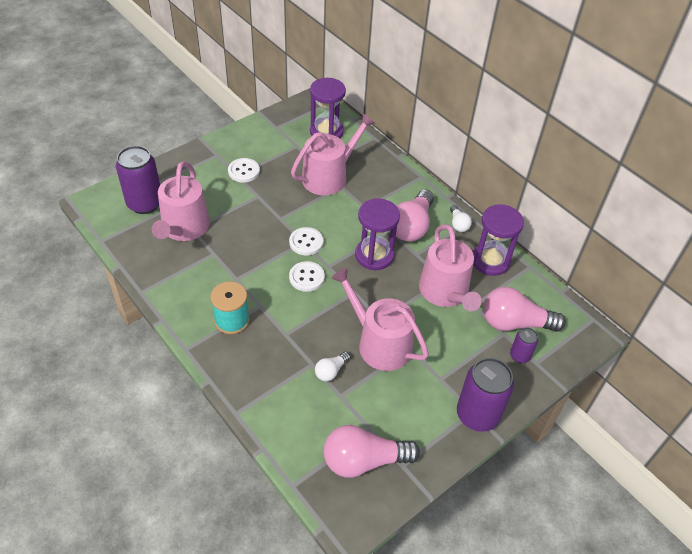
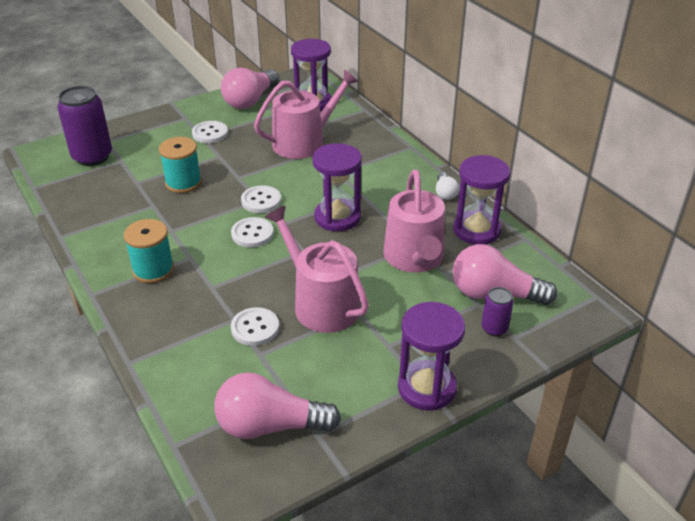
camera: 10 degrees right, 10 degrees down
(184, 228) = (127, 181): pink watering can -> none
(234, 227) = (183, 182): none -> turquoise spool
(331, 371) = (255, 328): white light bulb -> white button
(411, 226) = (388, 192): pink light bulb -> pink light bulb (250, 100)
(477, 415) = (427, 388): purple can -> purple hourglass

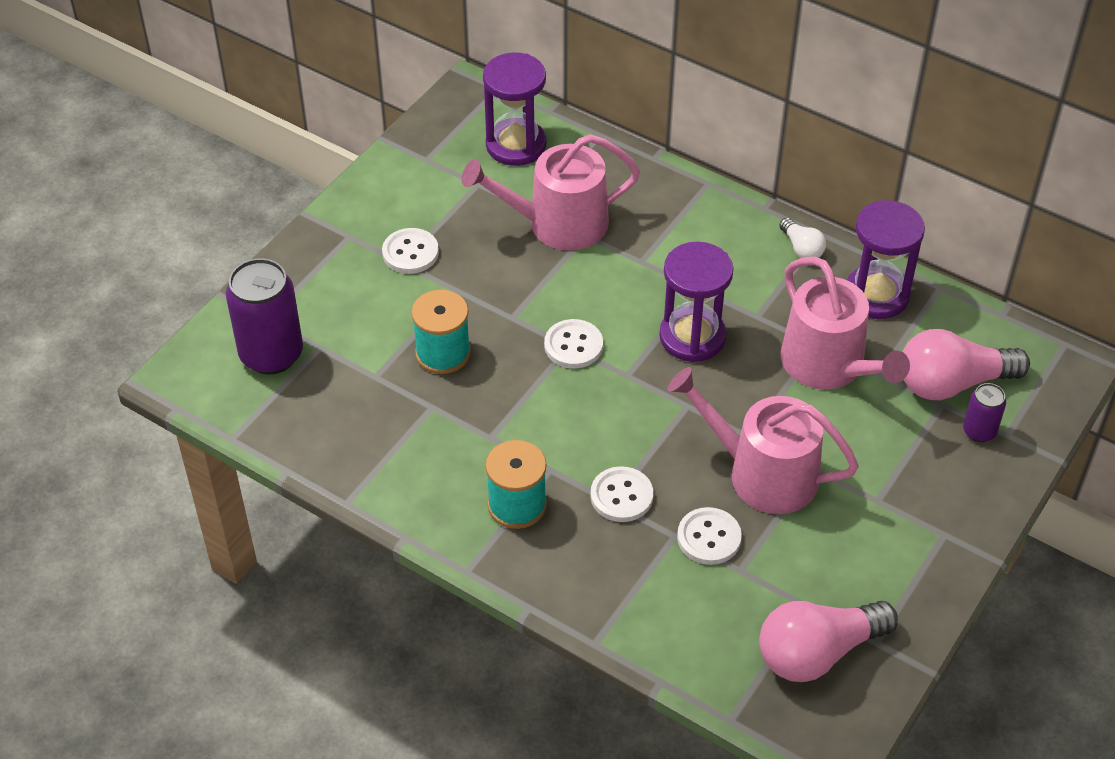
camera: 25 degrees left, 10 degrees up
(250, 100) = (421, 170): pink light bulb -> none
(252, 234) = (602, 403): white button -> white button (621, 496)
(304, 142) = (558, 224): pink watering can -> pink watering can turned 135 degrees counterclockwise
(427, 388) = (953, 537): purple hourglass -> none

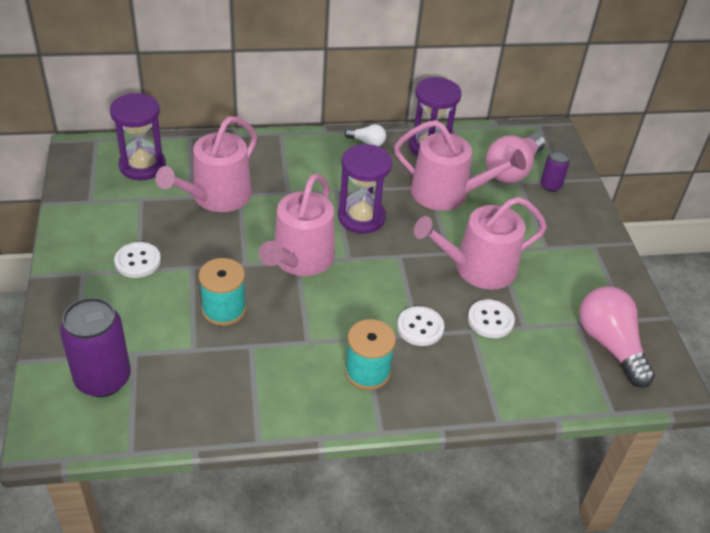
camera: 45 degrees left, 5 degrees down
(573, 345) = (300, 259): white button -> pink watering can
(817, 652) = (610, 345): pink light bulb -> pink light bulb turned 135 degrees clockwise

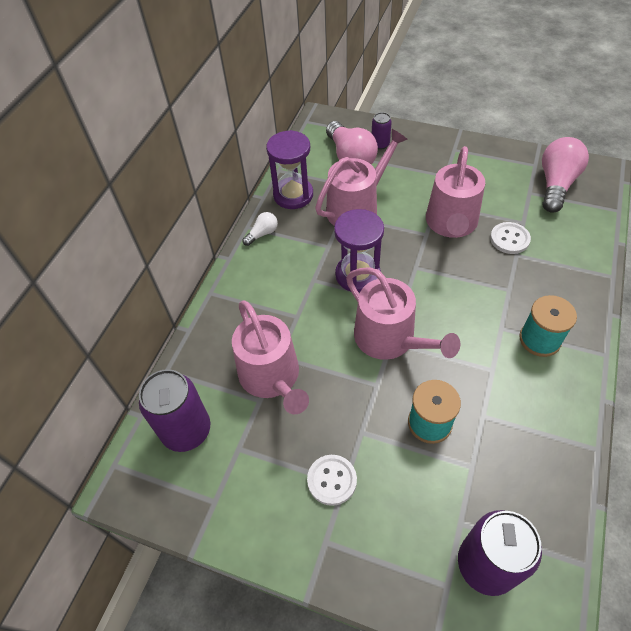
camera: 55 degrees left, 10 degrees up
(142, 166) = (186, 430): purple hourglass -> purple can
(420, 327) = (502, 285): white button -> none
(610, 345) = (556, 184): pink light bulb -> pink light bulb turned 105 degrees clockwise

